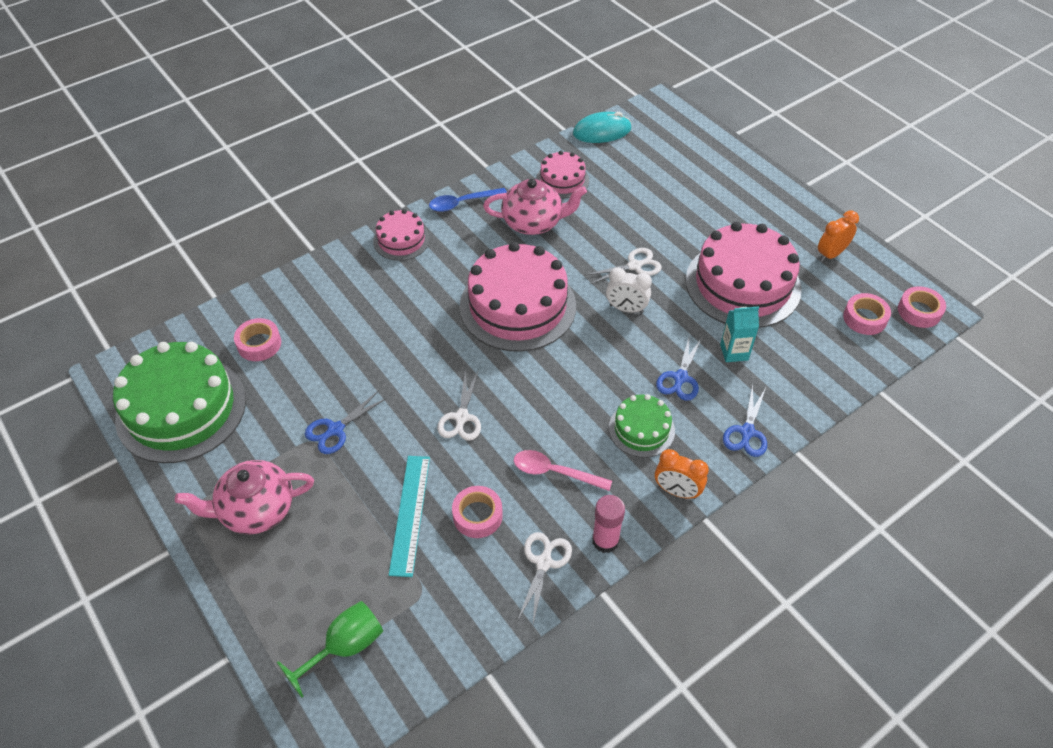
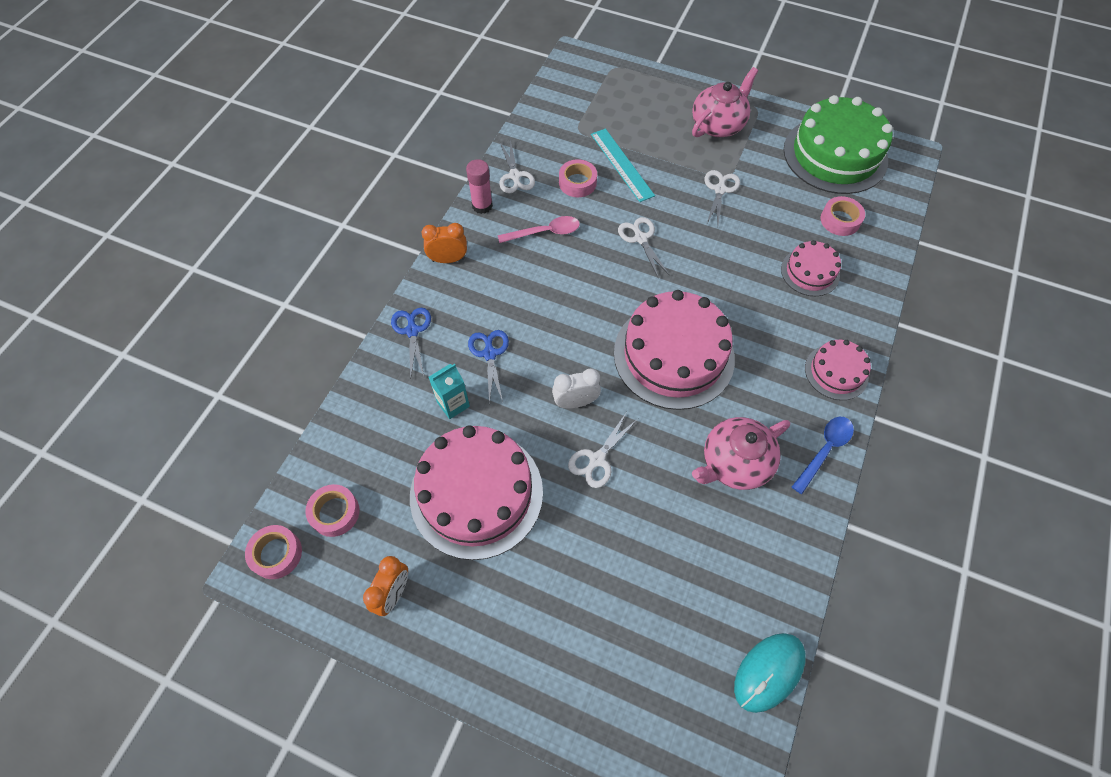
camera: 150 degrees right, 10 degrees up
(335, 430) = (720, 190): blue scissors -> white scissors
(345, 647) = (599, 90): green goblet -> none
(562, 180) = (751, 547): pink cake -> pink cake (810, 272)
(641, 429) = (499, 293): green cake -> none

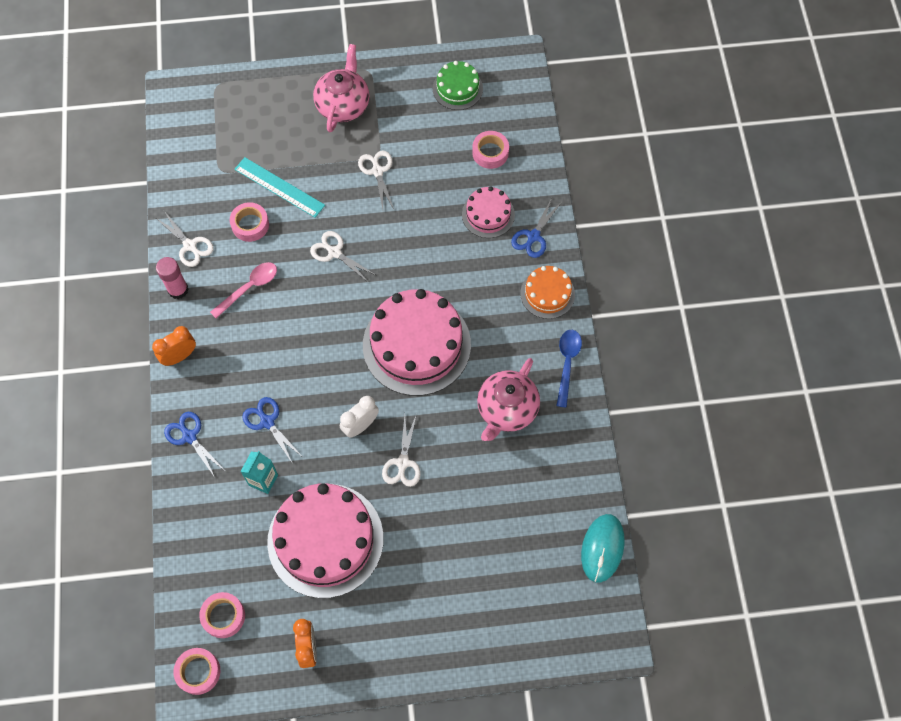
camera: 30 degrees left, 5 degrees up
(835, 155) = (457, 88): green cake -> green cake, size x0.51
(836, 372) = (547, 294): pink cake -> orange cake
(848, 312) = (533, 236): none -> blue scissors

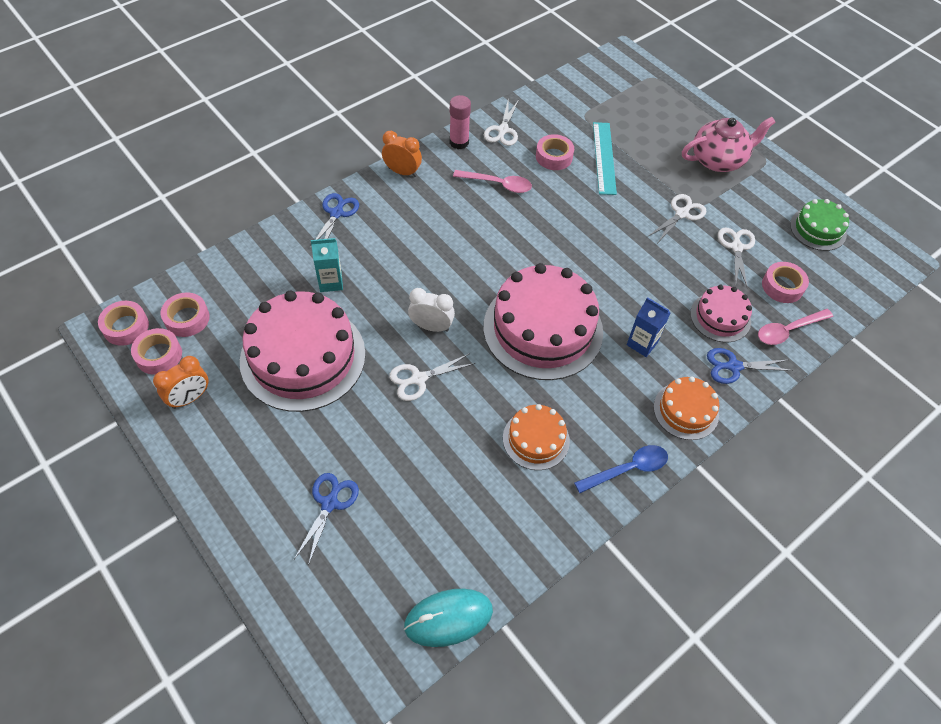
camera: 55 degrees right, 10 degrees down
(248, 656) = (159, 355): none -> pink tape
(267, 422) = (386, 258): blue scissors -> blue scissors (329, 503)
(334, 252) = (579, 223): white scissors -> white scissors (736, 247)
(475, 284) = (642, 343): none -> blue carton
(506, 409) = (536, 439): pink teapot -> orange cake
(528, 179) = (787, 330): none -> pink spoon

